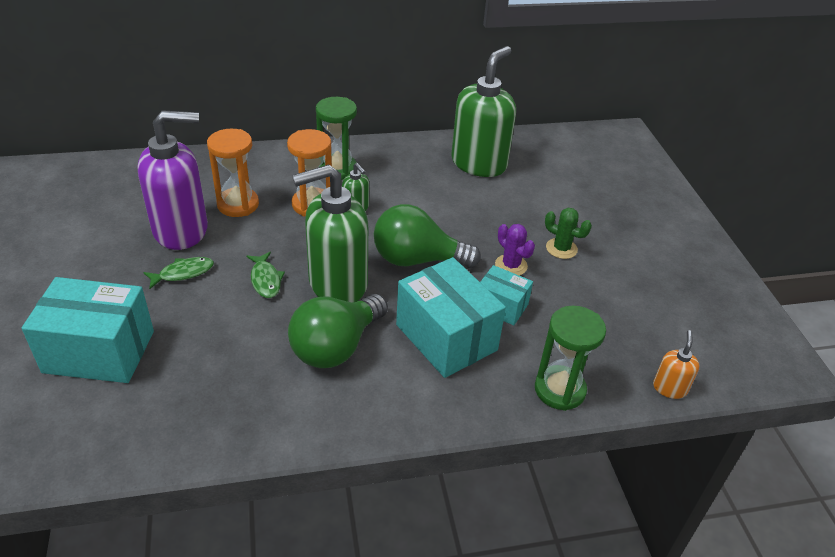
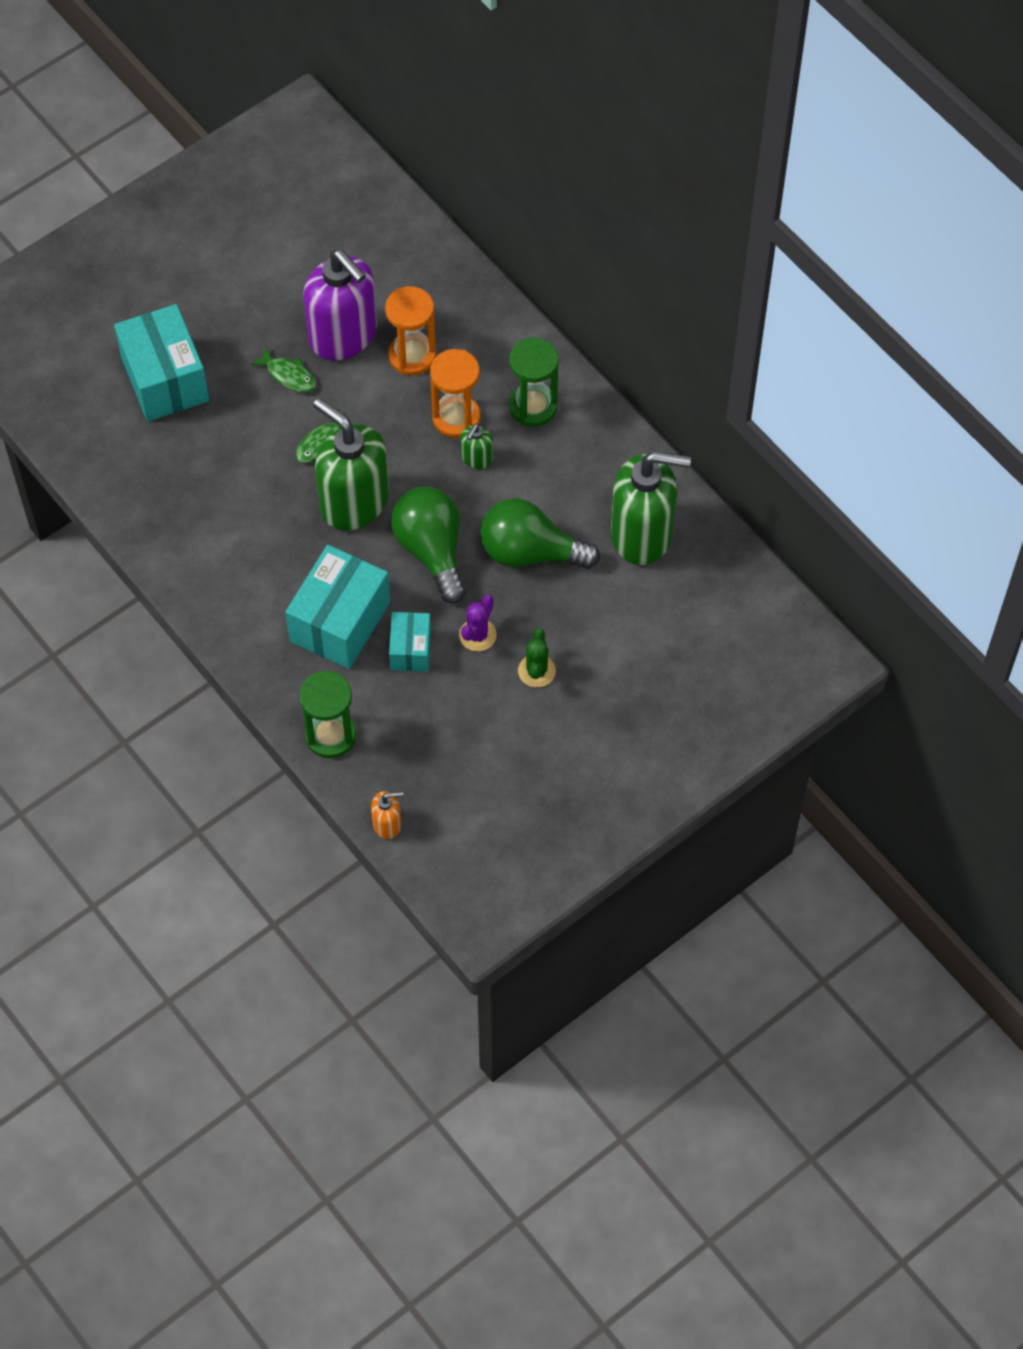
camera: 65 degrees right, 20 degrees up
(336, 347) = (275, 543): green light bulb -> green light bulb (530, 552)

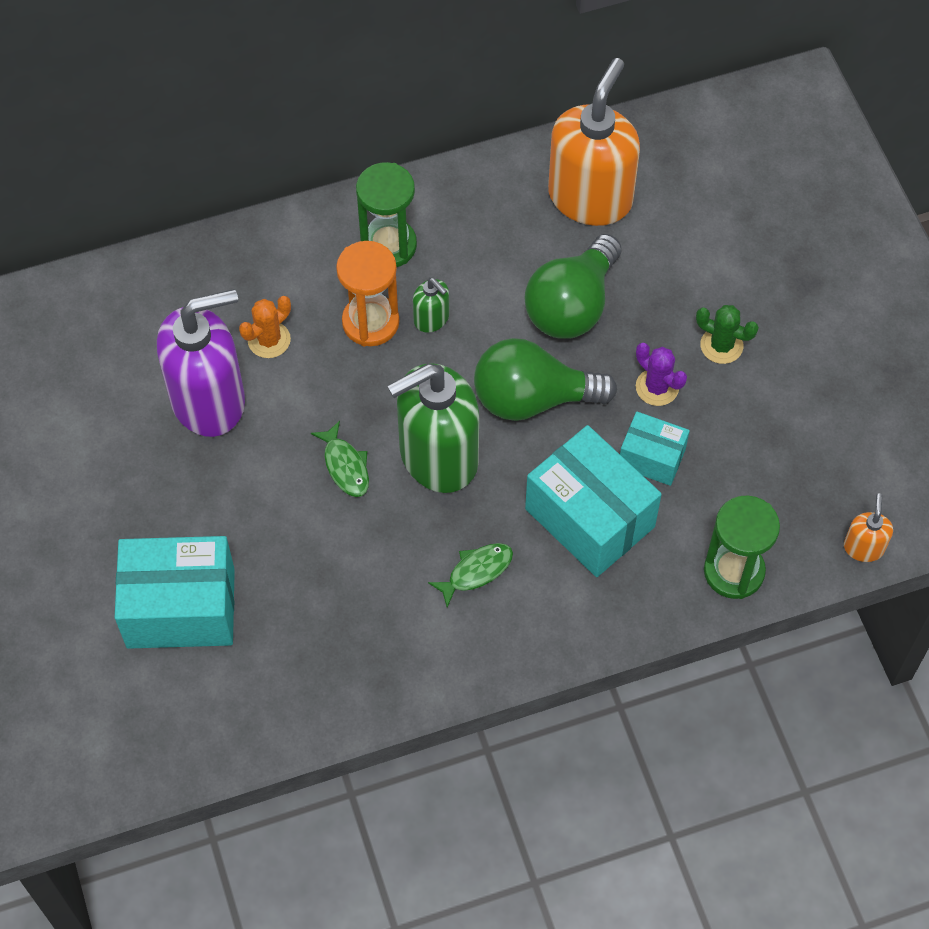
camera: 70 degrees left, 0 degrees up
(288, 375) = (237, 473): green fish -> green fish (476, 571)
(412, 356) = (269, 340): orange hourglass -> orange cactus
(642, 534) = (590, 197): green soap dispenser -> orange soap dispenser

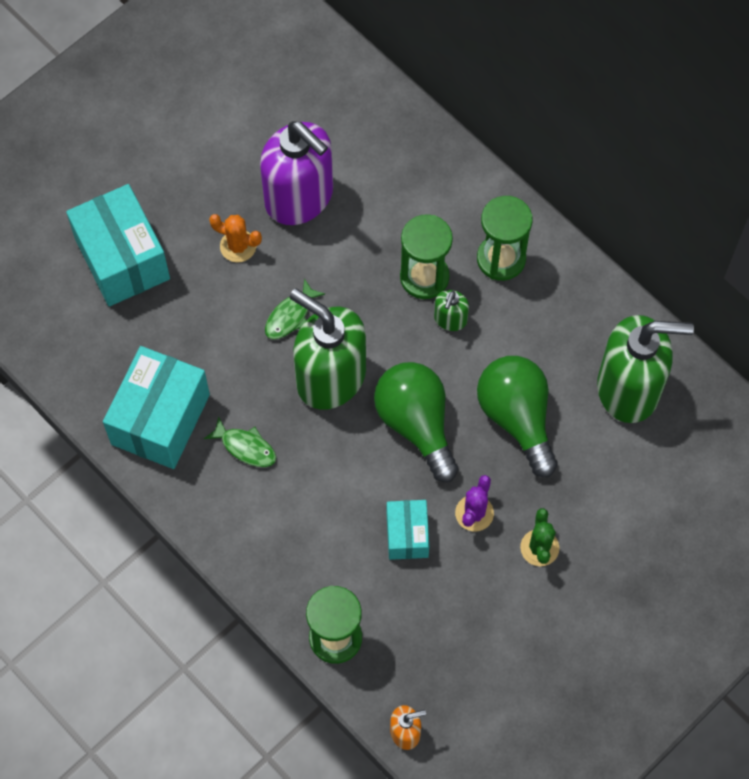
camera: 65 degrees right, 5 degrees up
(269, 340) = (372, 214): orange cactus -> orange cactus (238, 246)
(370, 322) = (424, 277): orange hourglass -> green hourglass
(572, 306) = (517, 417): green light bulb -> green light bulb turned 60 degrees clockwise
(590, 197) = (629, 388): orange soap dispenser -> green soap dispenser
(590, 518) = (331, 510): turquoise box -> turquoise box (160, 419)

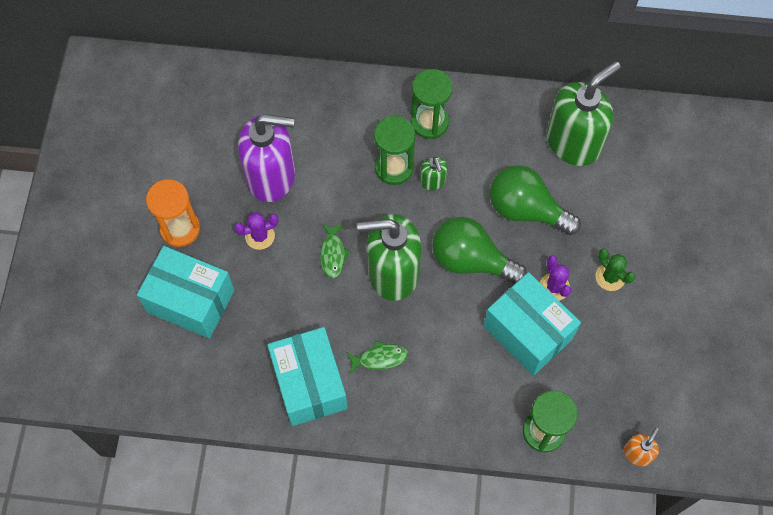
camera: 40 degrees left, 0 degrees up
(171, 184) = (180, 229): none -> orange hourglass
(238, 246) = (260, 236): orange cactus -> purple cactus
(407, 535) = (527, 332): turquoise box -> turquoise box, size x1.81

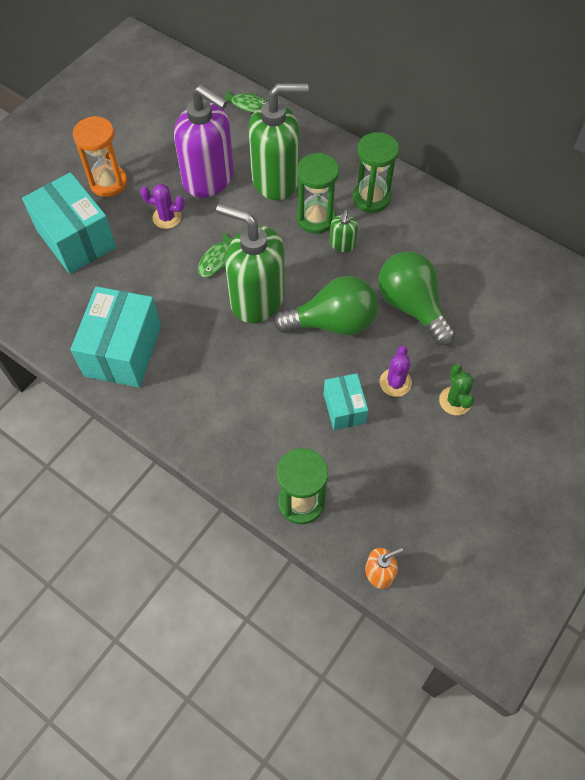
camera: 30 degrees right, 5 degrees down
(380, 358) = (197, 361): green fish -> green fish (248, 105)
(471, 260) = (333, 322): green light bulb -> green light bulb turned 120 degrees clockwise
(527, 332) = (344, 408): turquoise box -> turquoise box, size x0.55
(573, 142) = (493, 272): green soap dispenser -> green soap dispenser (276, 179)

